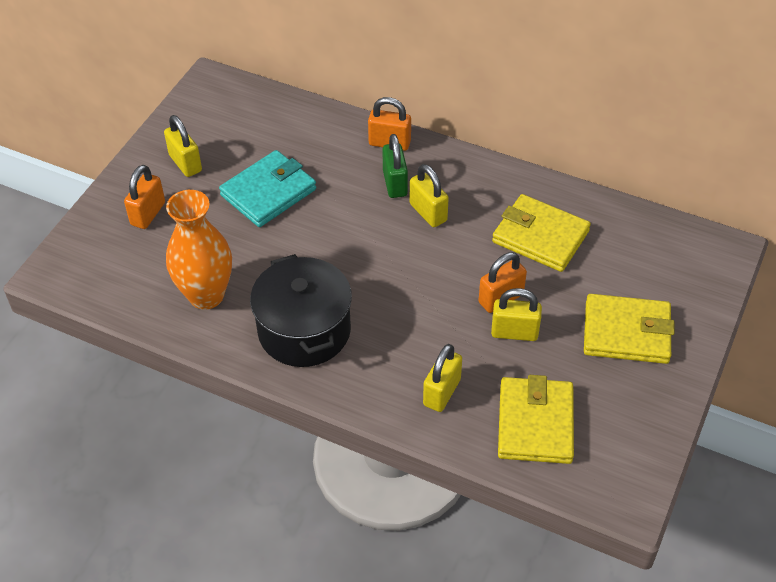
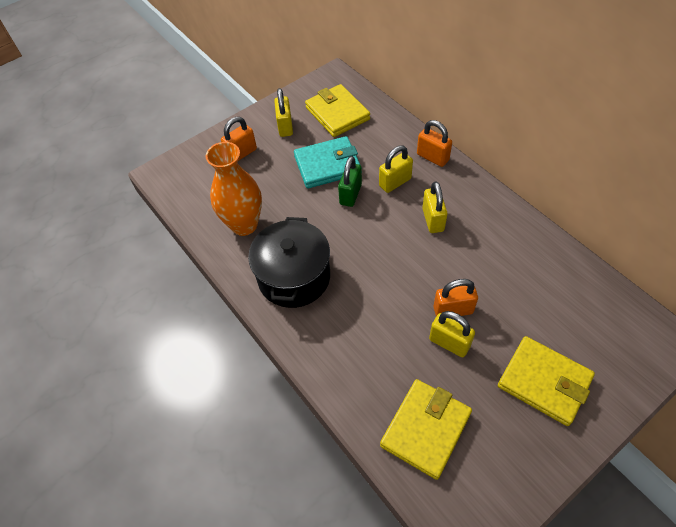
camera: 30 degrees right, 5 degrees up
(395, 183) = (420, 189): green padlock -> green padlock (350, 194)
(442, 392) = (366, 369): yellow padlock -> yellow padlock (395, 182)
(540, 236) = (511, 271): yellow wallet -> yellow wallet (337, 113)

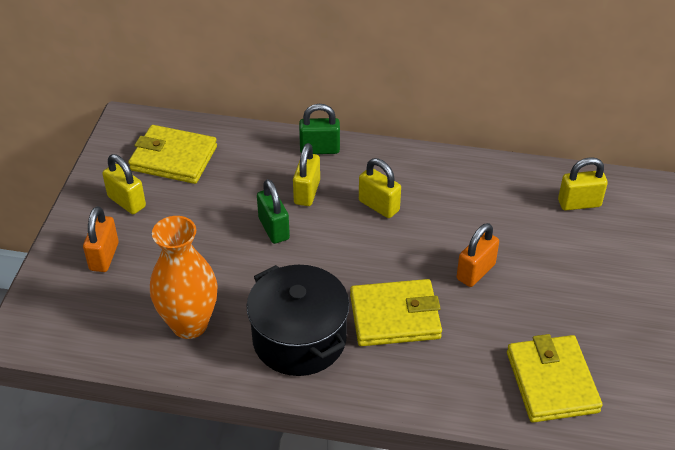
camera: 45 degrees left, 10 degrees down
(327, 165) = (219, 214): turquoise wallet -> none
(432, 157) = (319, 149): orange padlock -> green padlock
(449, 343) = (500, 300): yellow padlock -> yellow padlock (579, 203)
(544, 382) = (601, 280): yellow wallet -> yellow wallet (395, 316)

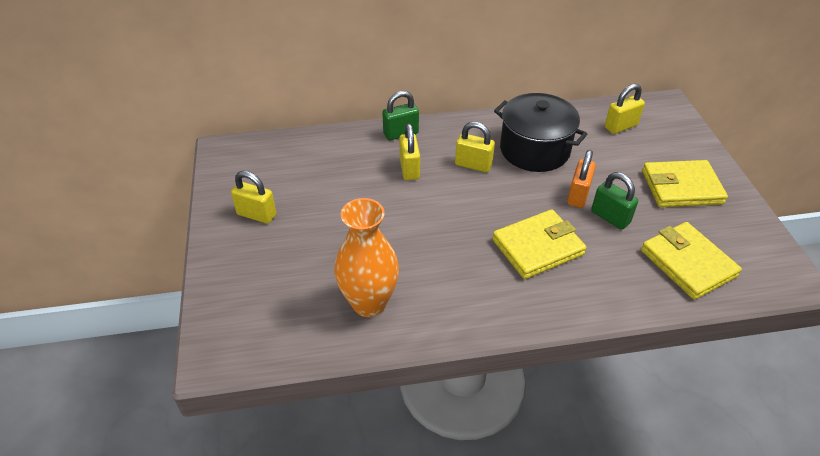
camera: 20 degrees left, 0 degrees up
(104, 256) = (259, 266): orange padlock -> none
(173, 158) = (280, 169): yellow wallet -> yellow wallet (681, 187)
(274, 229) = (398, 204): green padlock -> green padlock (610, 217)
(299, 339) = (471, 288): black pot -> black pot (534, 150)

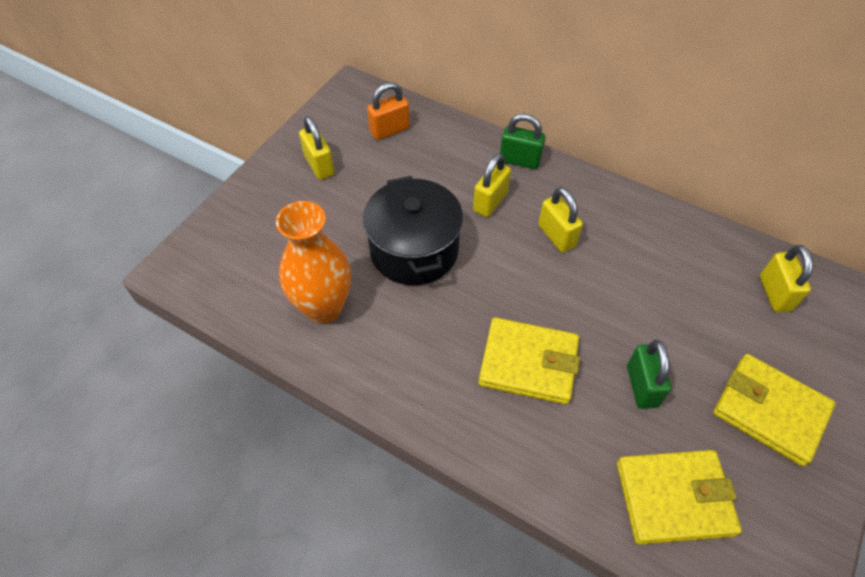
camera: 40 degrees right, 10 degrees up
(534, 150) = (640, 259): black pot -> black pot (414, 250)
(578, 195) = (632, 339): orange padlock -> orange padlock (389, 130)
(620, 126) = (775, 293): yellow padlock -> yellow padlock turned 75 degrees clockwise
(687, 263) = (674, 498): yellow wallet -> yellow wallet turned 75 degrees clockwise

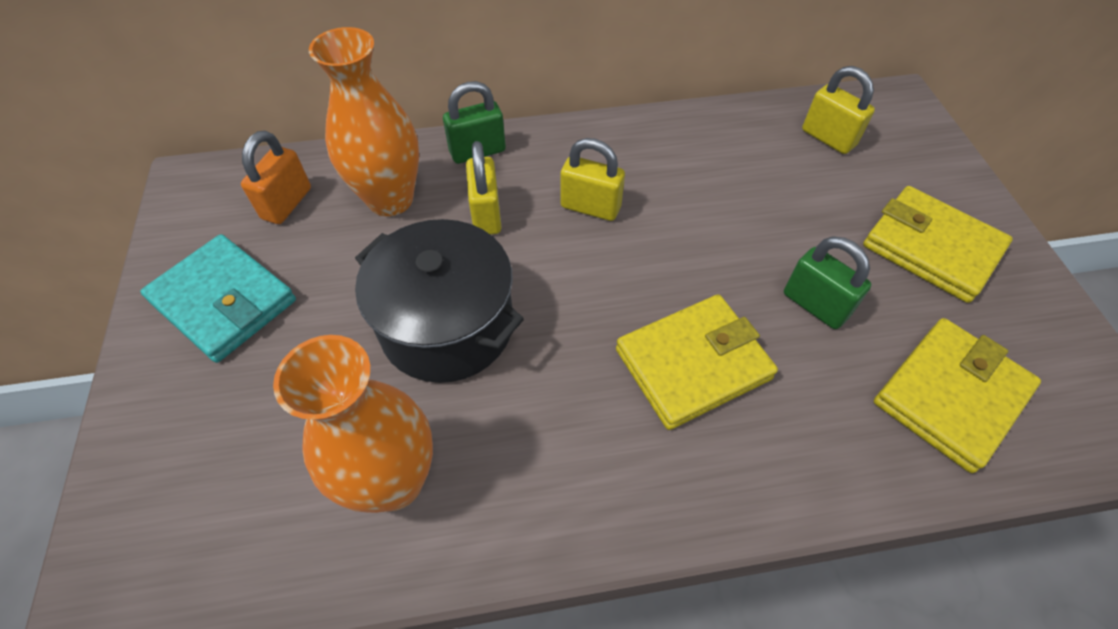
camera: 40 degrees left, 0 degrees up
(319, 165) = (224, 301): yellow padlock -> turquoise wallet
(445, 160) = (390, 199): none -> orange vase
(769, 411) = (931, 248): yellow wallet -> yellow wallet turned 45 degrees clockwise

